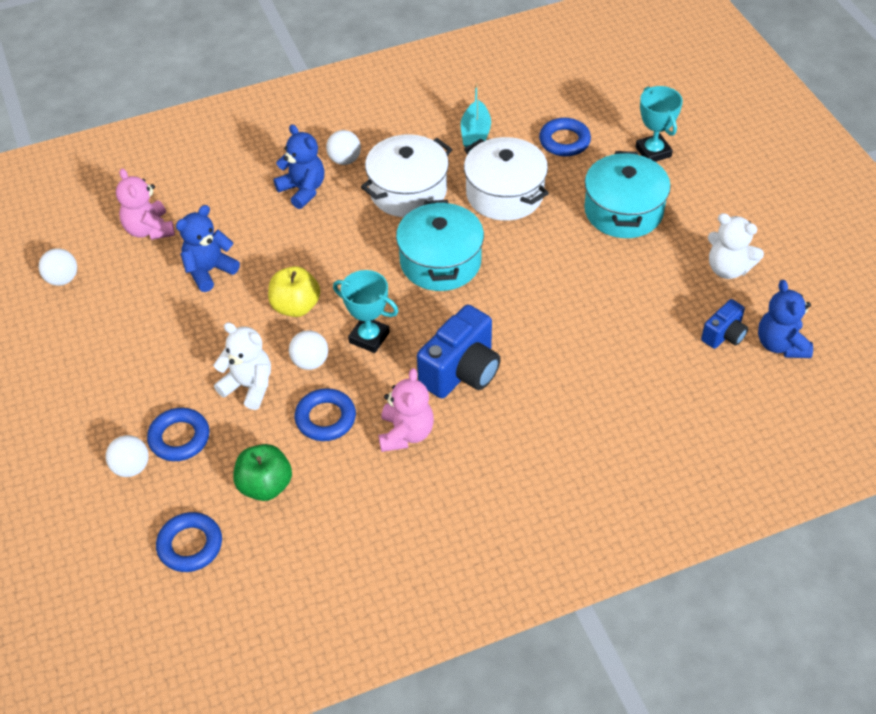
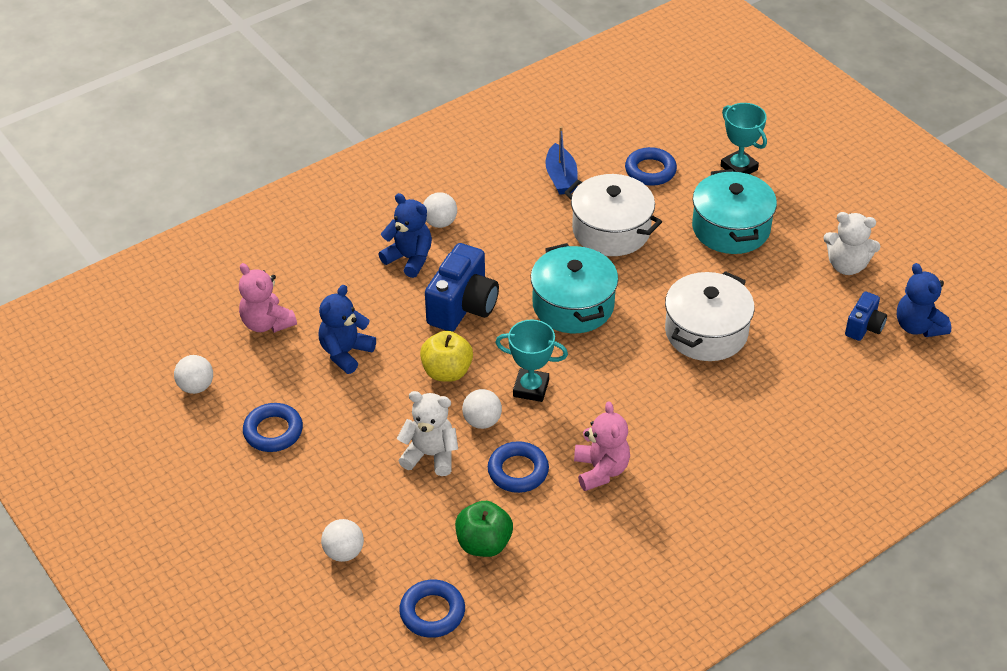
camera: 15 degrees left, 5 degrees down
(179, 438) = (381, 516): blue ring -> blue ring (273, 431)
(408, 191) = (515, 243): white pot -> white pot (706, 332)
(461, 371) = (632, 404): blue camera -> blue camera (463, 307)
(475, 134) = (561, 177): turquoise boat -> blue boat

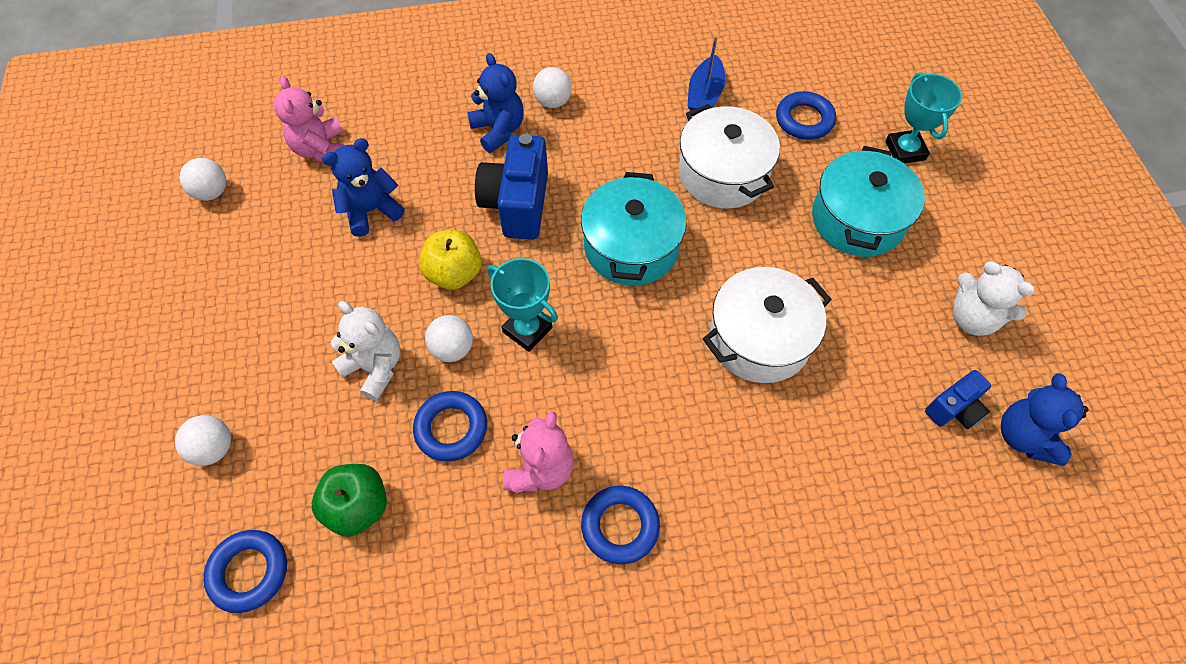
camera: 25 degrees right, 15 degrees up
(273, 431) = (245, 272): blue ring -> blue ring (620, 526)
(463, 307) = (517, 204): blue camera -> blue camera turned 135 degrees clockwise

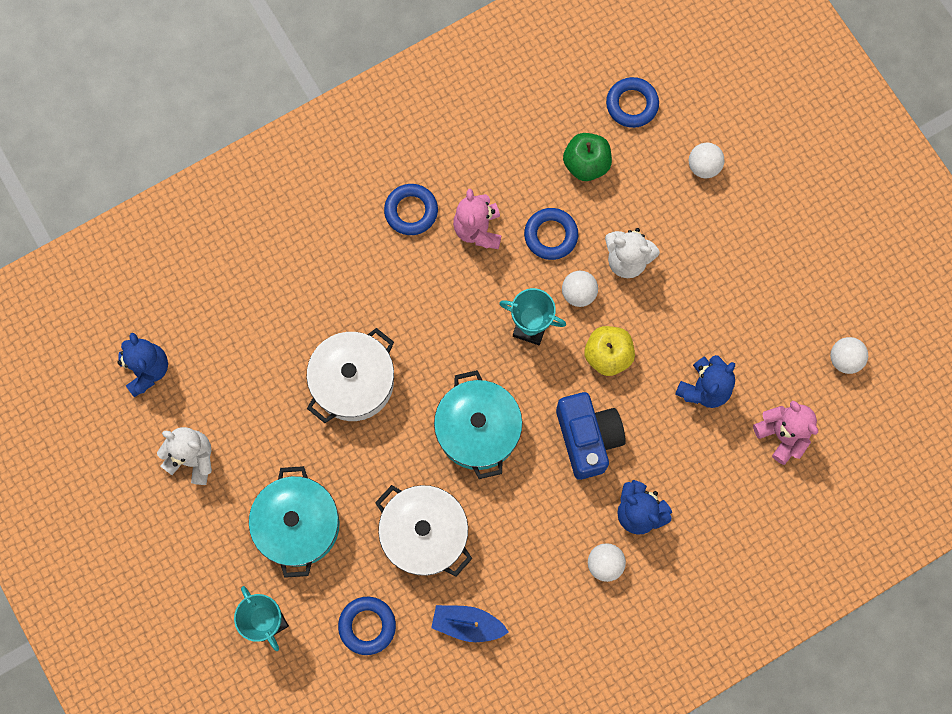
camera: 160 degrees right, 15 degrees up
(704, 95) = (467, 624): blue boat -> blue boat turned 75 degrees counterclockwise
(954, 409) = (199, 374): blue camera -> none

